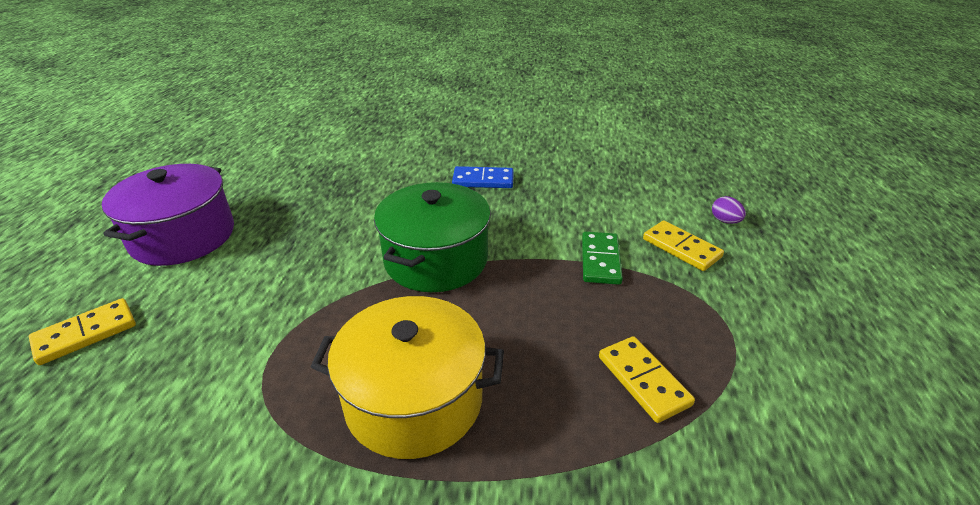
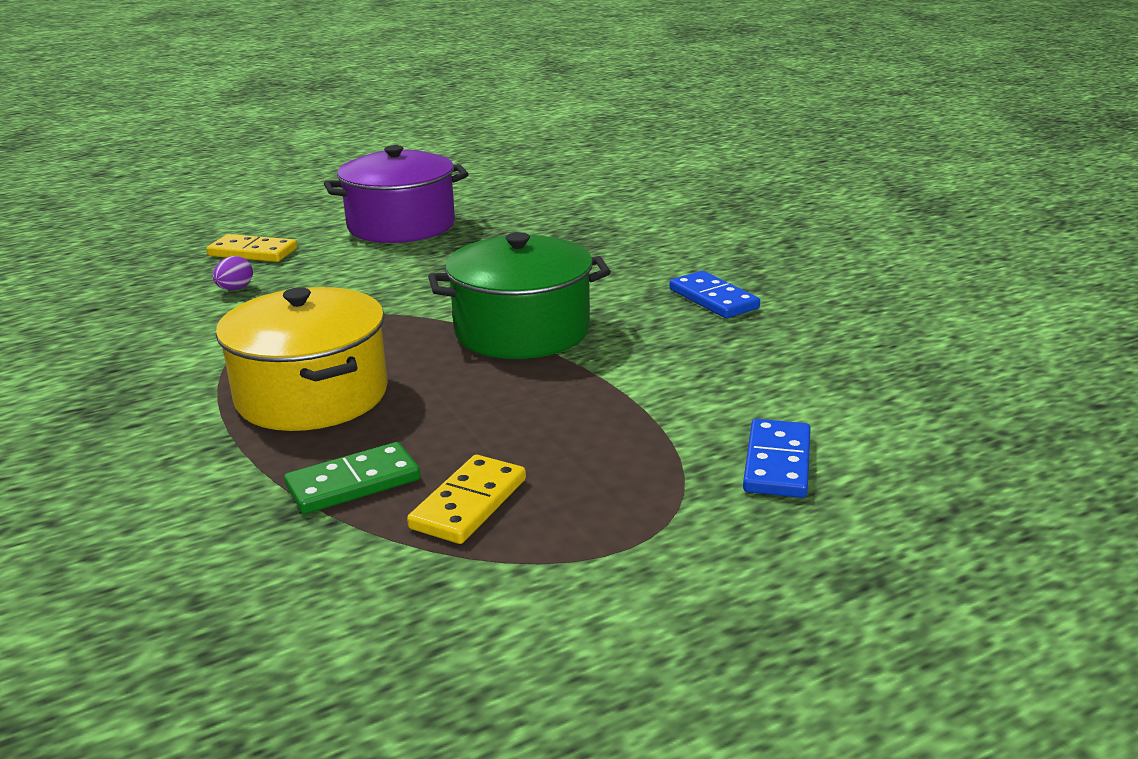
camera: 55 degrees right, 10 degrees down
(600, 260) = (659, 416): green domino -> green domino (353, 483)
(681, 248) = (777, 463): yellow domino -> blue domino
(725, 221) = (912, 480): purple egg -> purple egg (235, 289)

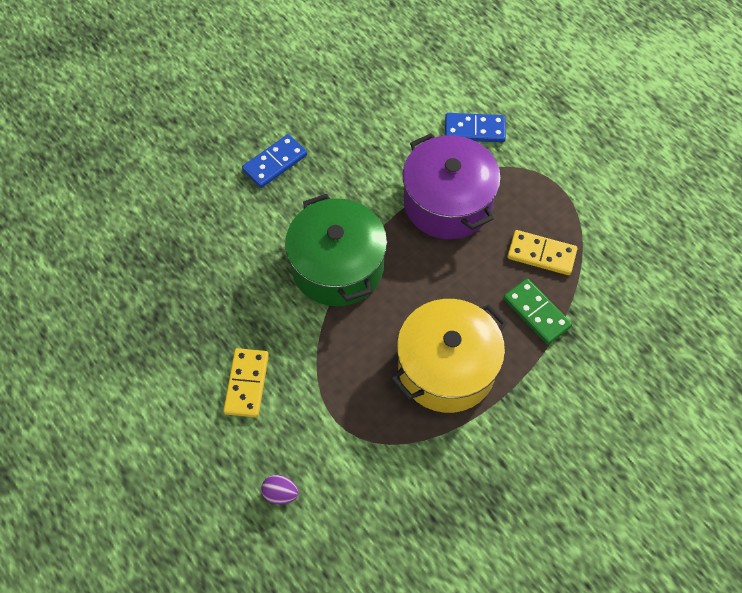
camera: 100 degrees left, 35 degrees up
(252, 252) = (196, 514): yellow domino -> yellow domino (247, 384)
(401, 225) = (125, 404): purple pot -> purple pot (447, 202)

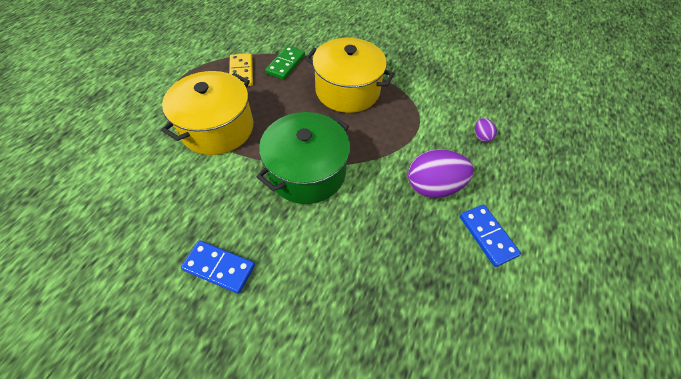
camera: 120 degrees left, 5 degrees down
(247, 384) = (433, 186): yellow domino -> purple egg
(447, 202) = (218, 128): purple pot -> yellow pot
(474, 130) = (137, 134): blue domino -> blue domino (487, 235)

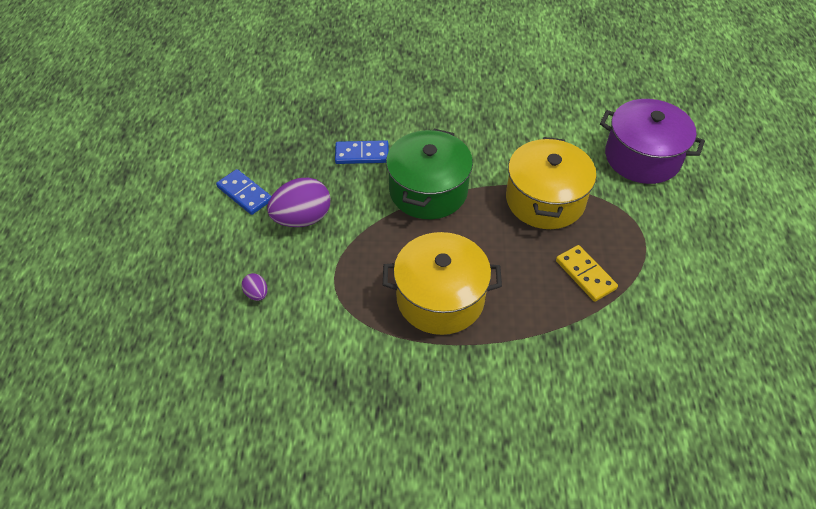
camera: 160 degrees right, 5 degrees down
(100, 134) = (642, 157): none -> purple pot
(219, 267) = (448, 109): blue domino -> blue domino (362, 154)
(285, 64) = (543, 309): green domino -> none

